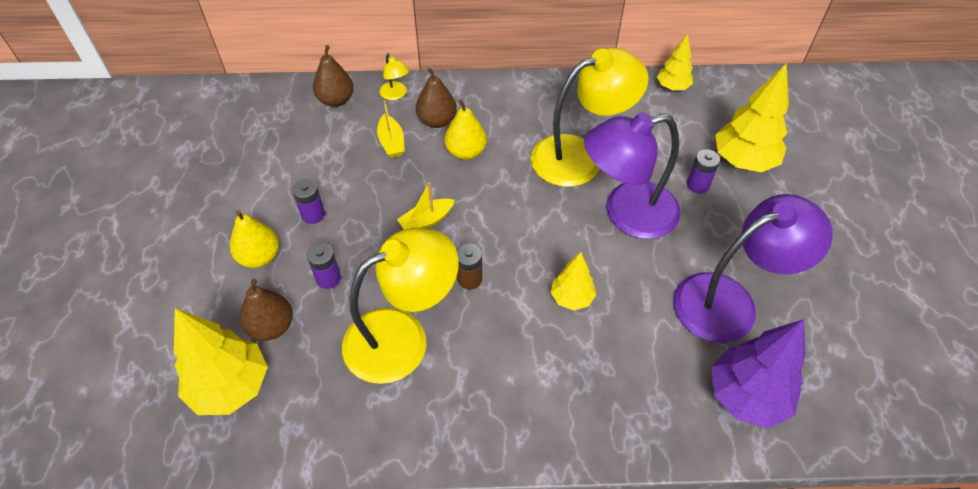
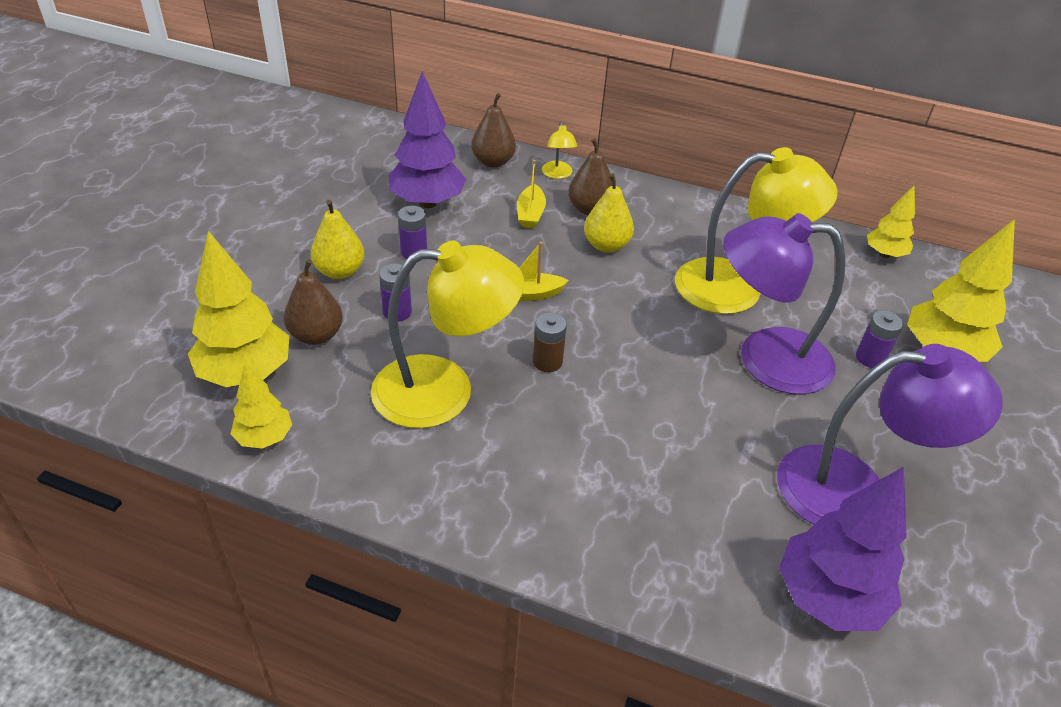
camera: 20 degrees right, 10 degrees down
(300, 160) = (427, 202): none -> purple tree
(571, 298) = (656, 419): yellow tree -> yellow tree (265, 438)

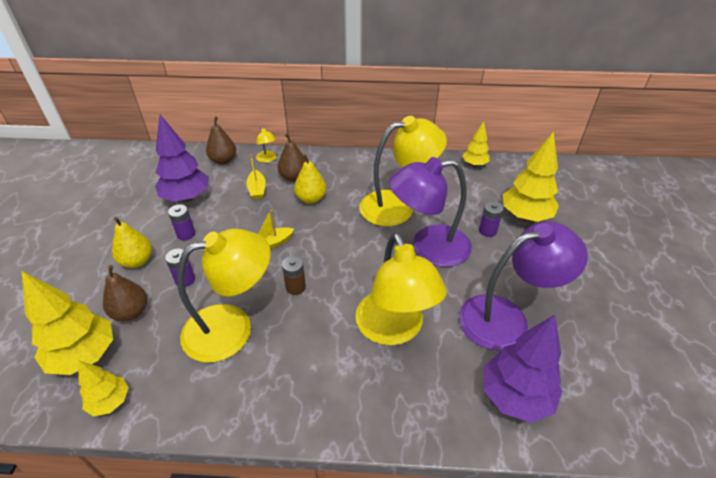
camera: 15 degrees left, 0 degrees up
(673, 457) = (394, 330): none -> yellow lamp

